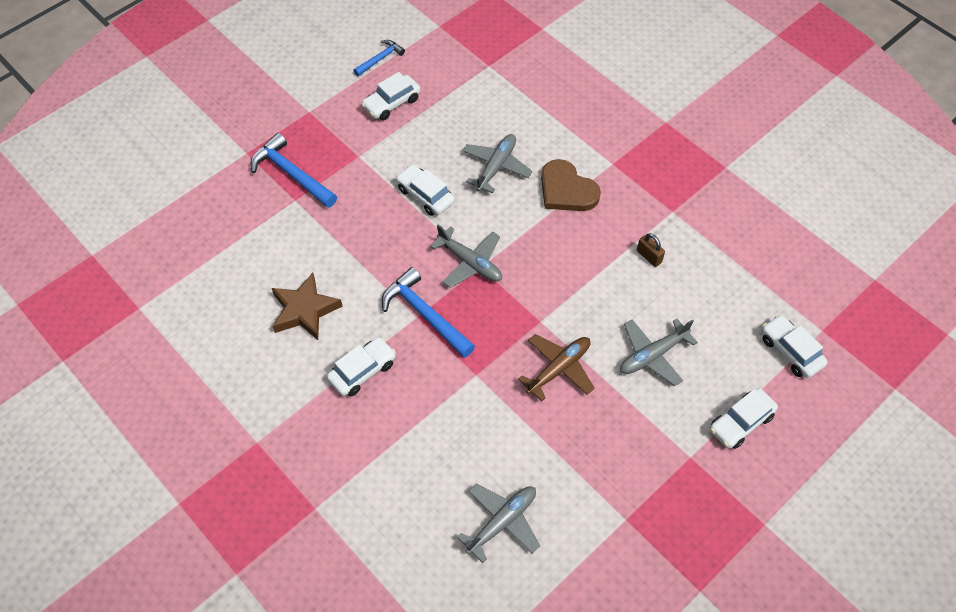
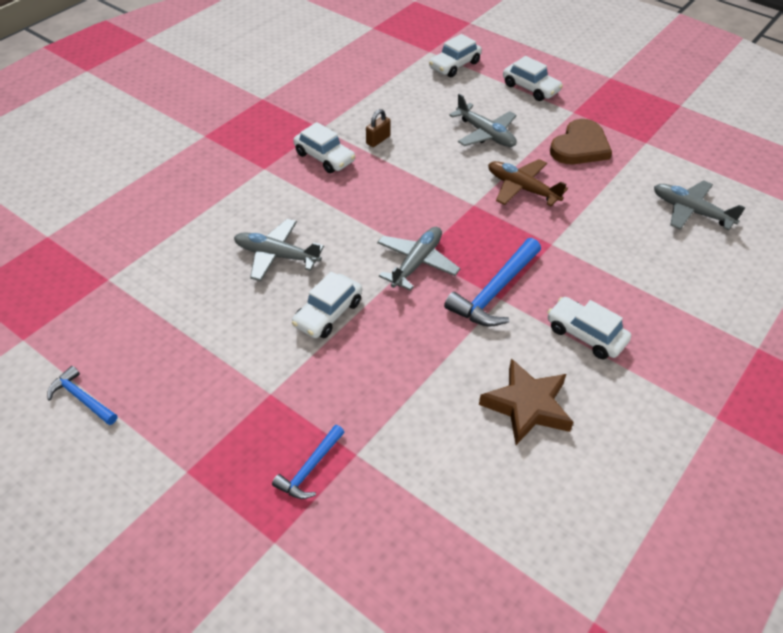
camera: 100 degrees left, 10 degrees down
(291, 174) = (310, 469): blue hammer -> blue hammer, size x0.58
(391, 103) = (172, 371): white car -> white car (324, 157)
(566, 190) = (304, 198): brown heart -> brown heart (580, 146)

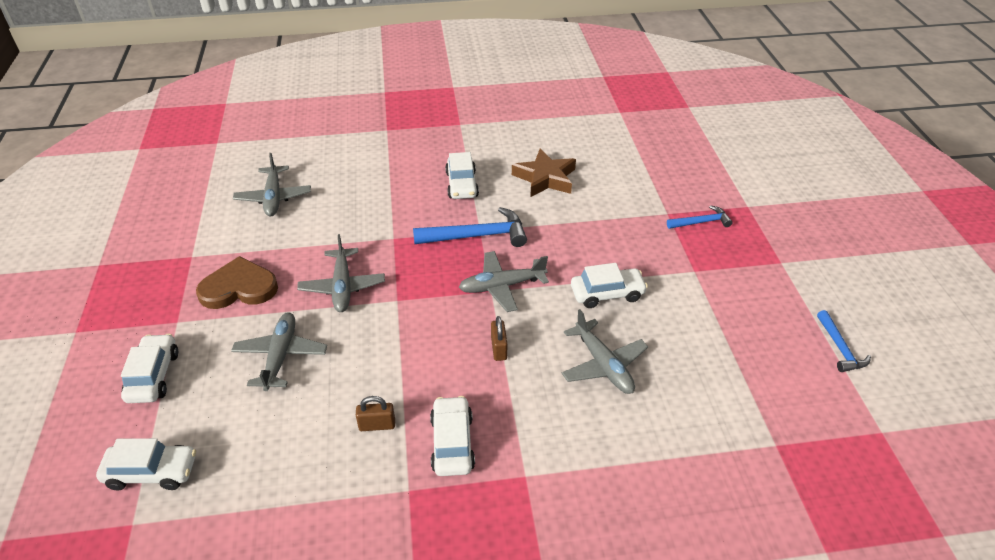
camera: 135 degrees left, 5 degrees down
(361, 220) = (499, 349): none -> brown padlock
(522, 188) = (342, 287): brown plane -> grey plane

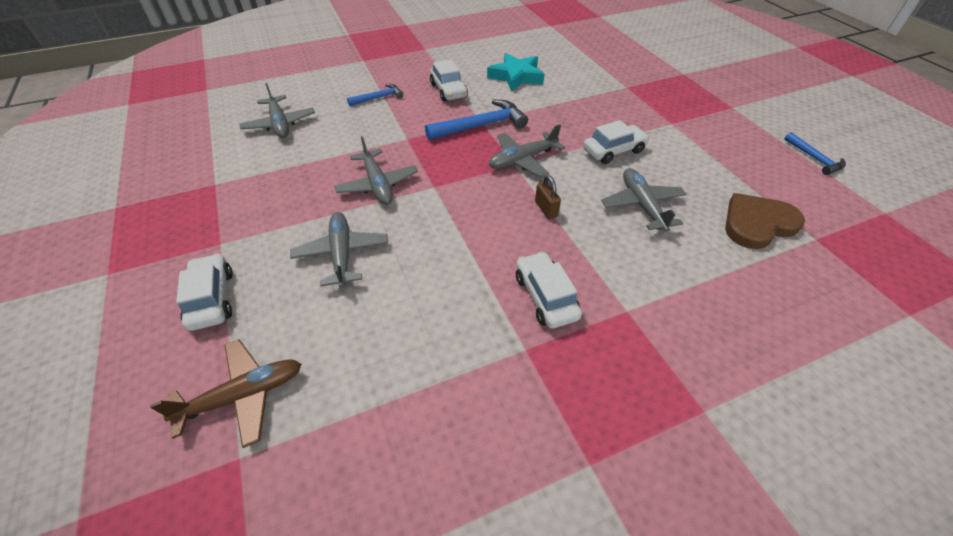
camera: 15 degrees left, 5 degrees up
(152, 472) = (243, 396): white car -> brown plane
(239, 288) = (274, 202): brown heart -> brown heart (757, 224)
(377, 425) = (466, 296): brown padlock -> none
(545, 178) = (516, 76): brown star -> turquoise star
(603, 365) = (642, 205): grey plane -> grey plane turned 150 degrees counterclockwise
(701, 222) = (656, 89): blue hammer -> blue hammer (378, 98)

